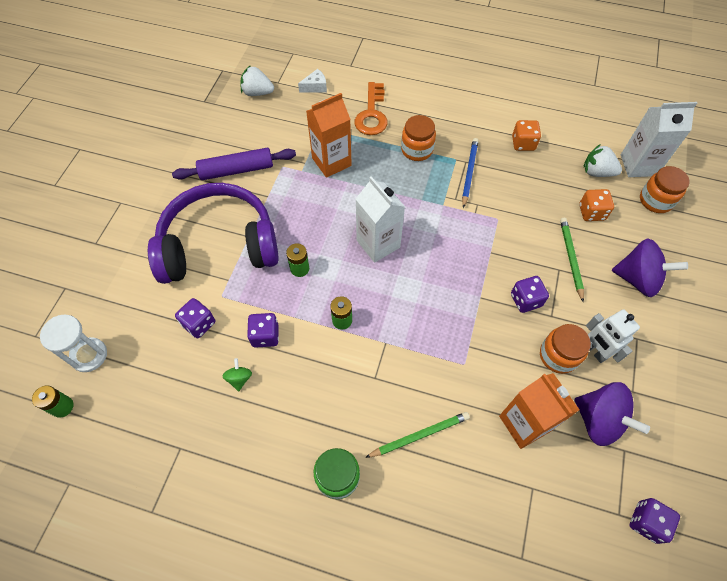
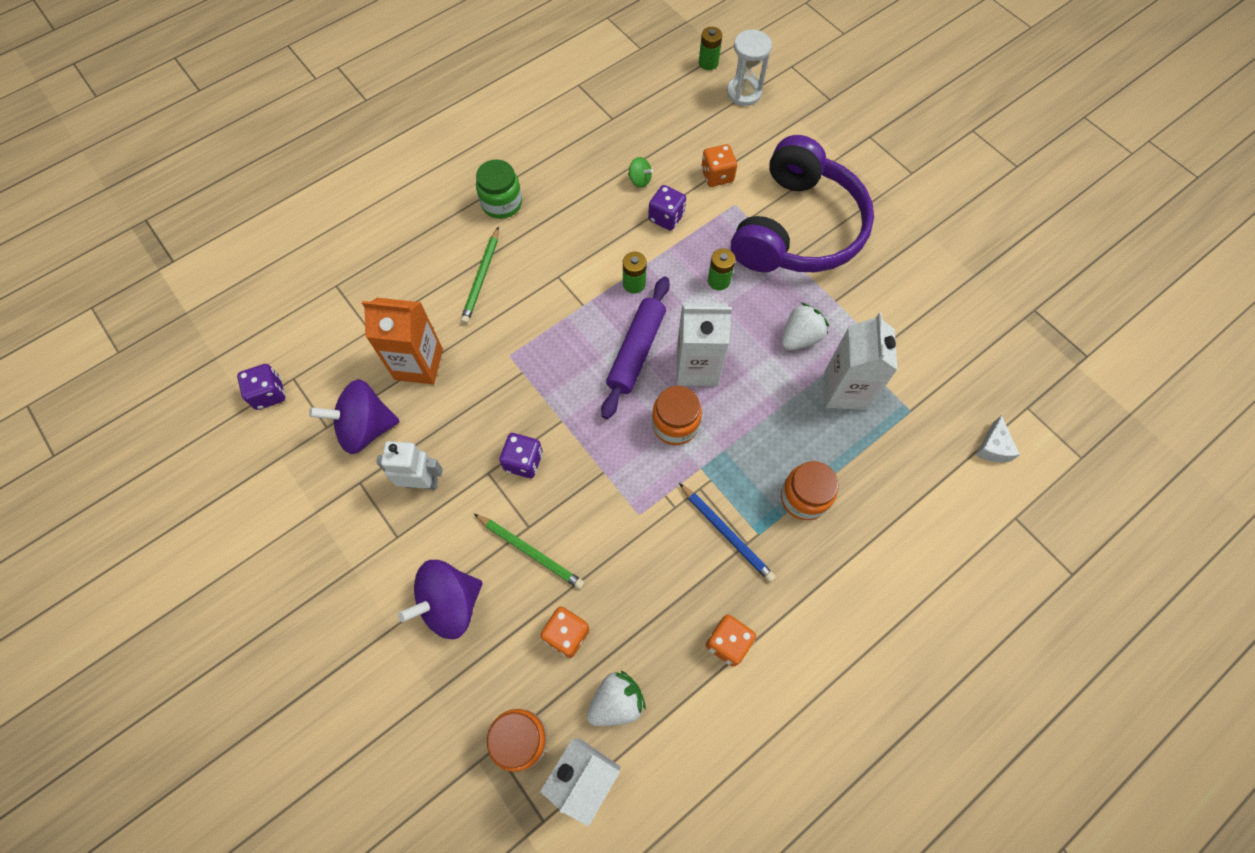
camera: 125 degrees right, 5 degrees up
(199, 324) = (717, 176): purple dice -> orange dice
(237, 170) = (893, 290): purple rolling pin -> purple rolling pin (636, 351)
(257, 93) = (1018, 374): white strawberry -> white strawberry (800, 337)
(331, 162) = (845, 390): orange carton -> white carton
(372, 114) = (900, 485): orange key -> none
(558, 356) = (446, 443): orange jar -> orange jar (675, 424)

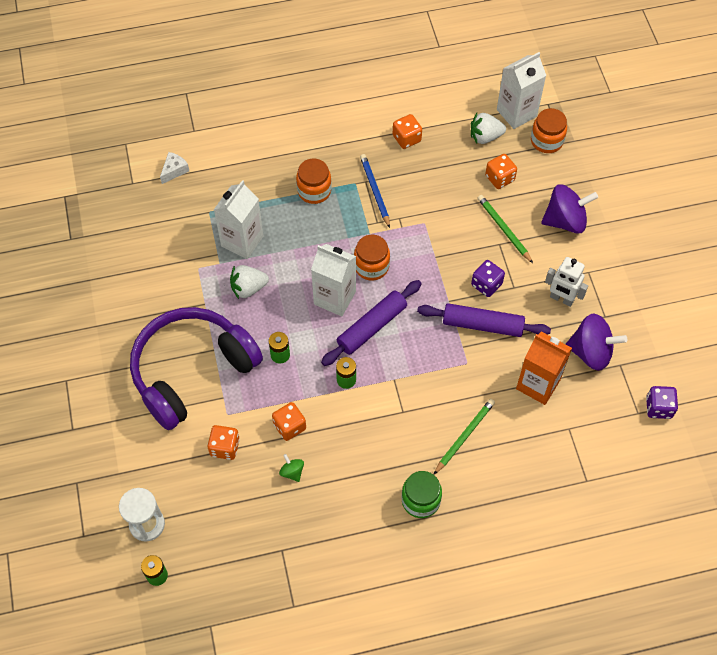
camera: 155 degrees left, 5 degrees down
(508, 407) = (482, 325): none -> purple rolling pin
(666, 217) = (289, 426): purple dice -> orange dice

